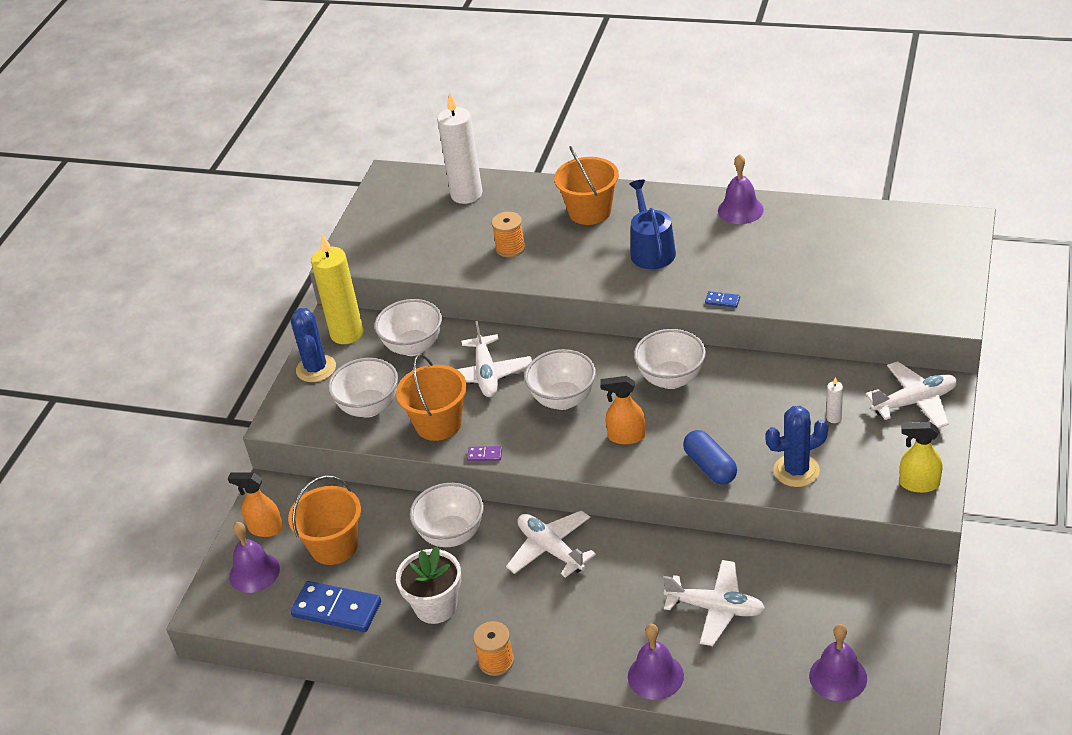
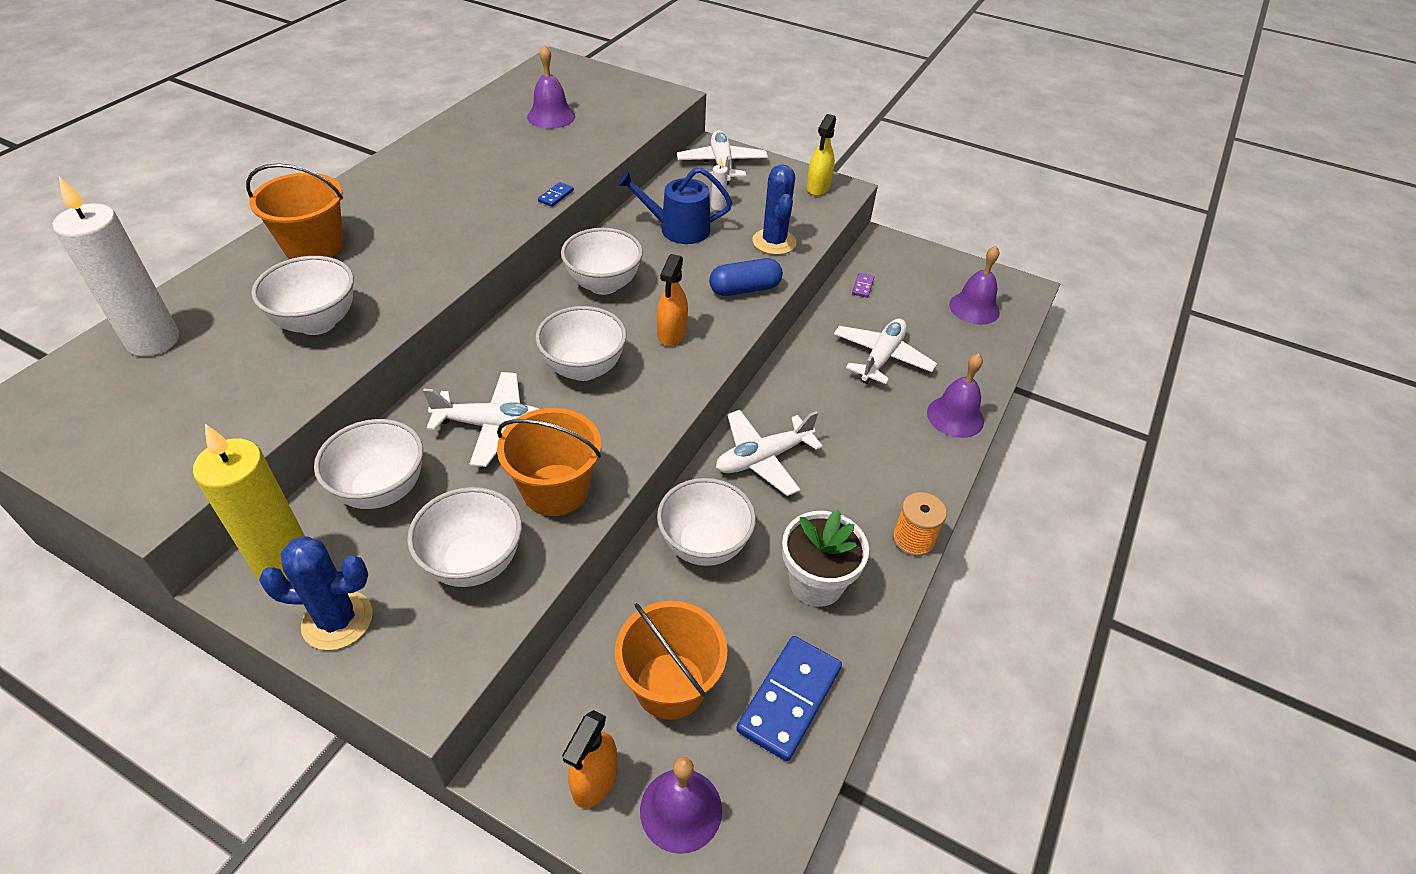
camera: 85 degrees left, 5 degrees up
(485, 455) = (638, 454): purple domino -> purple domino (862, 286)
(510, 248) = (317, 322): orange spool -> white bowl
(651, 250) = (431, 220): blue watering can -> blue watering can (678, 229)
(740, 210) = (422, 154): purple bell -> purple bell (551, 116)

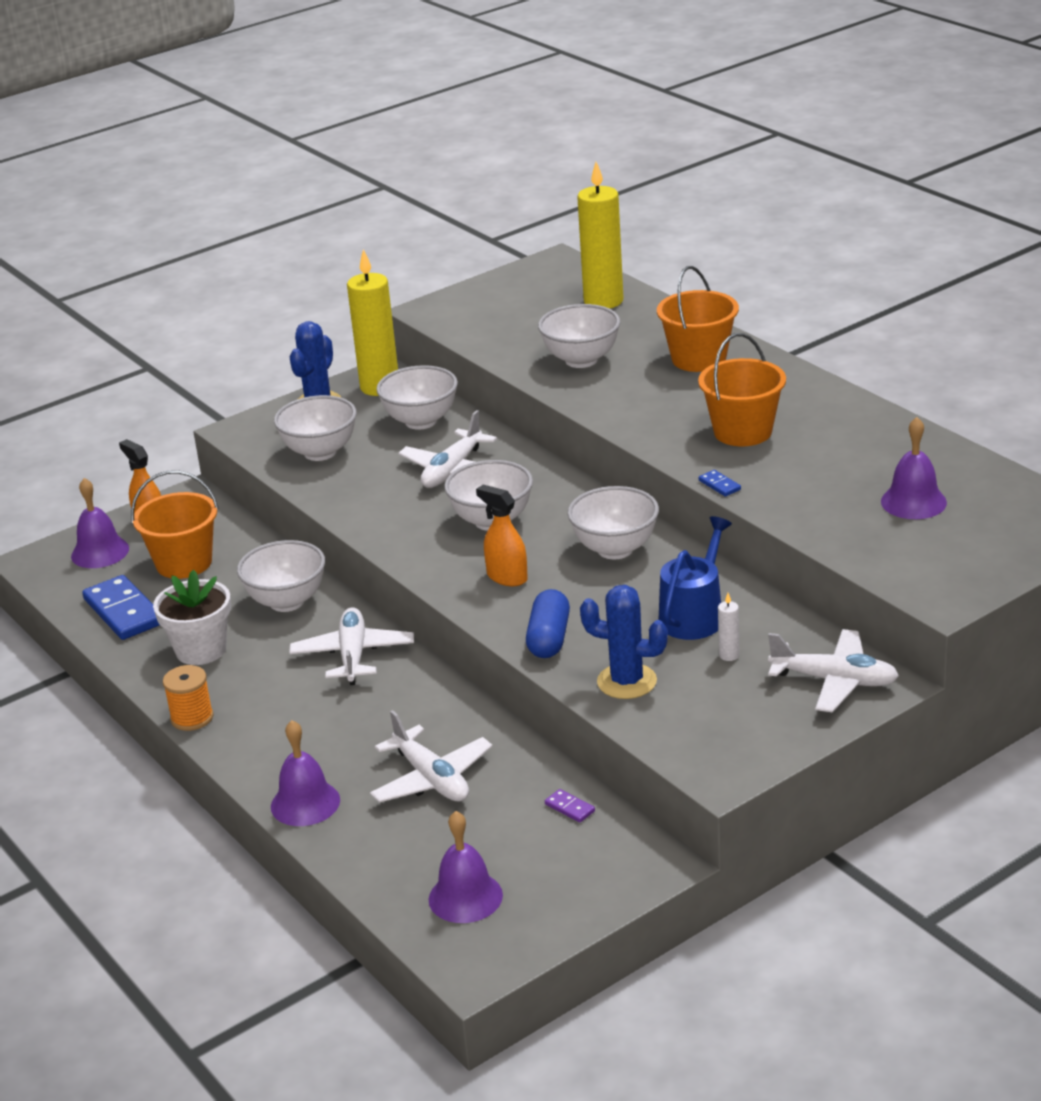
camera: 120 degrees right, 15 degrees down
(153, 341) = (603, 301): white candle -> yellow candle
(555, 490) = (359, 491): orange bucket -> orange bucket (743, 432)
(818, 188) = (734, 753): yellow spray bottle -> none

